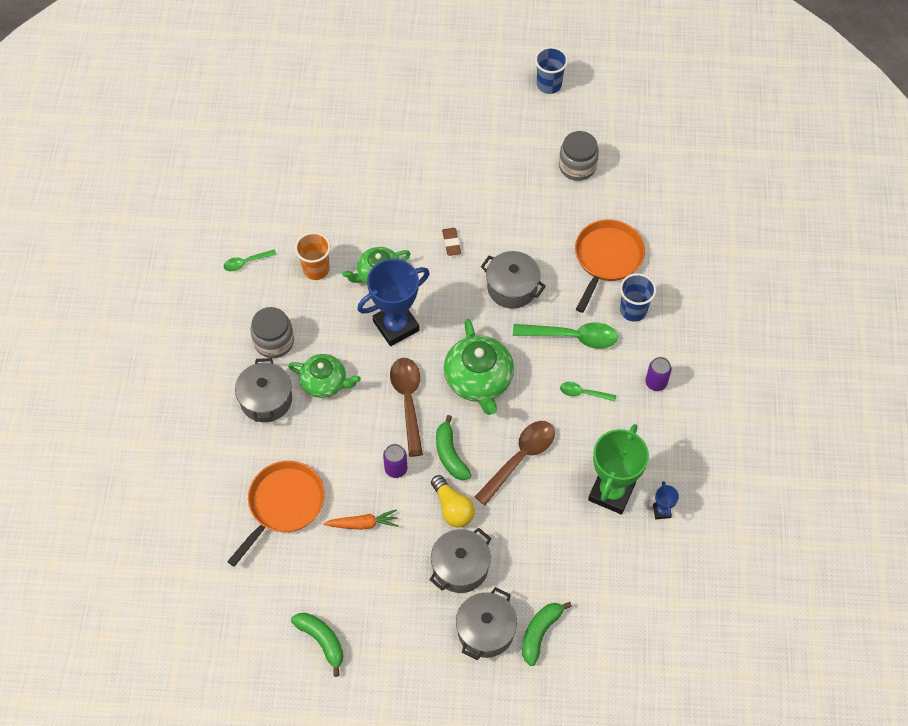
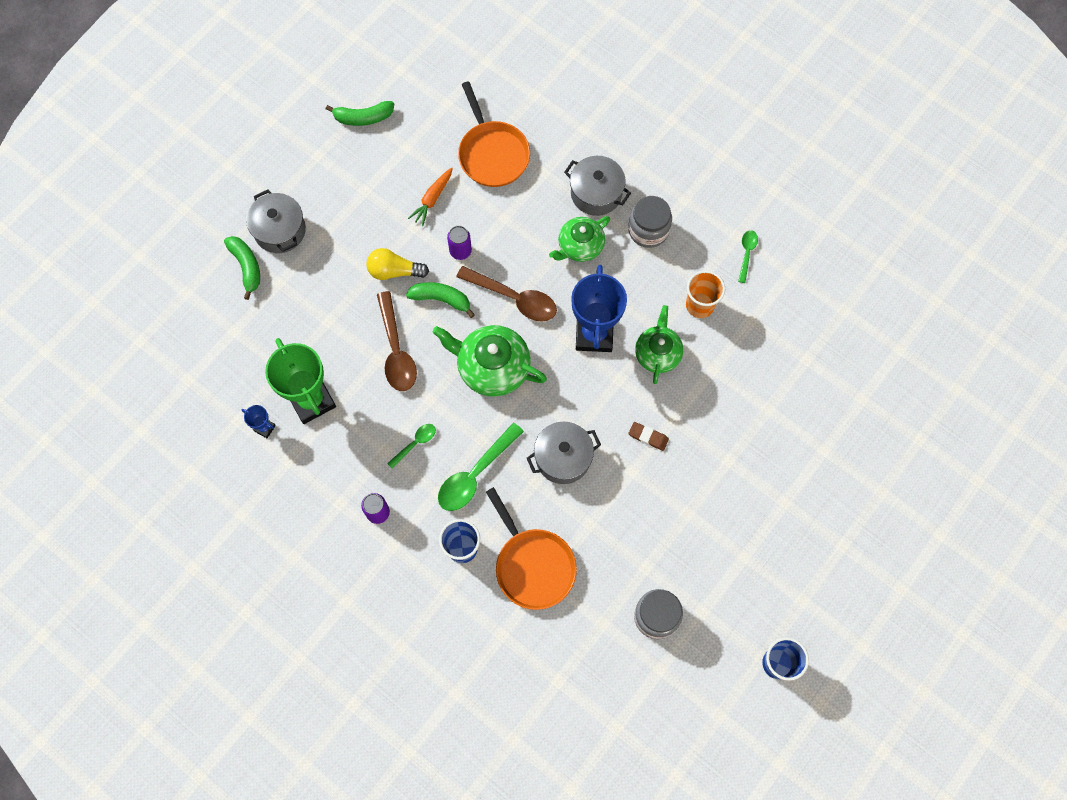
camera: 125 degrees right, 10 degrees up
(460, 567) = (342, 245): grey pot -> none

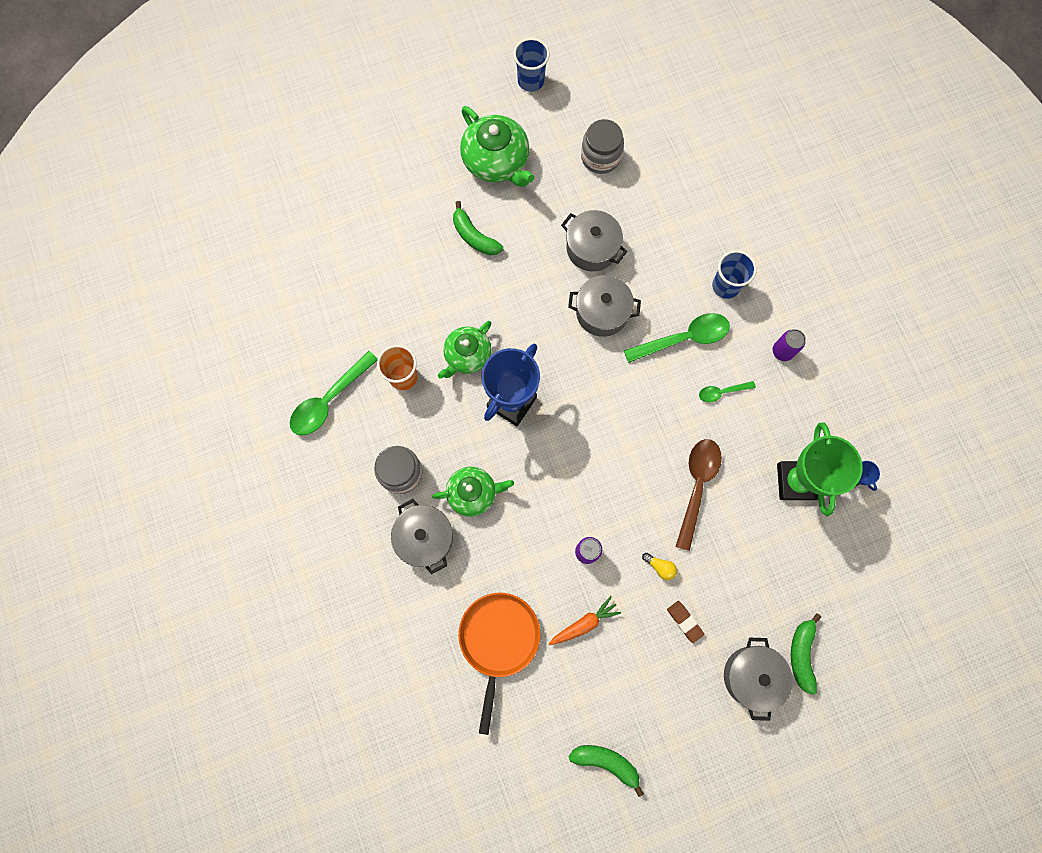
camera: 150 degrees left, 5 degrees up
(394, 271) = (660, 567): yellow light bulb -> yellow light bulb, size x0.57
(441, 299) = (630, 513): green banana -> green banana (474, 236)
(492, 367) = (618, 423): green teapot -> green teapot (496, 161)
(514, 298) = (563, 476): brown spoon -> none
(532, 565) = (675, 243): orange pan -> none
(608, 515) = (592, 248): none -> grey pot
(648, 437) = (521, 290): brown eraser -> brown eraser (684, 621)
(746, 253) = (329, 400): green spoon -> green spoon, size x1.88

